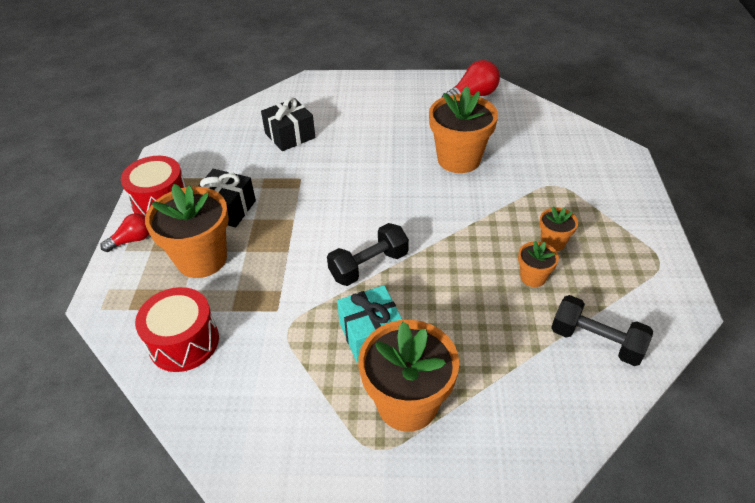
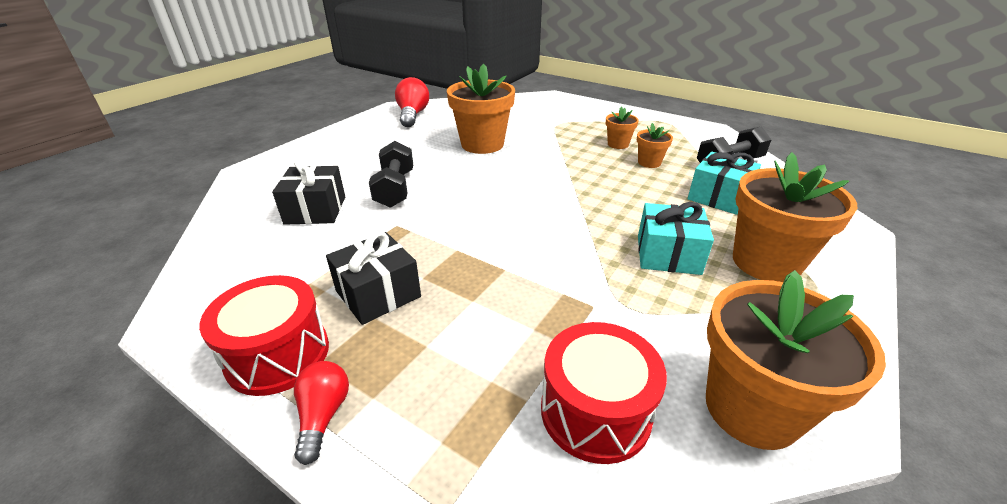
camera: 60 degrees left, 10 degrees down
(202, 259) = (448, 345): orange flower pot -> orange flower pot (751, 409)
(369, 266) = (574, 227): black dumbbell -> black dumbbell (395, 189)
(505, 347) = (718, 197): none -> turquoise gift

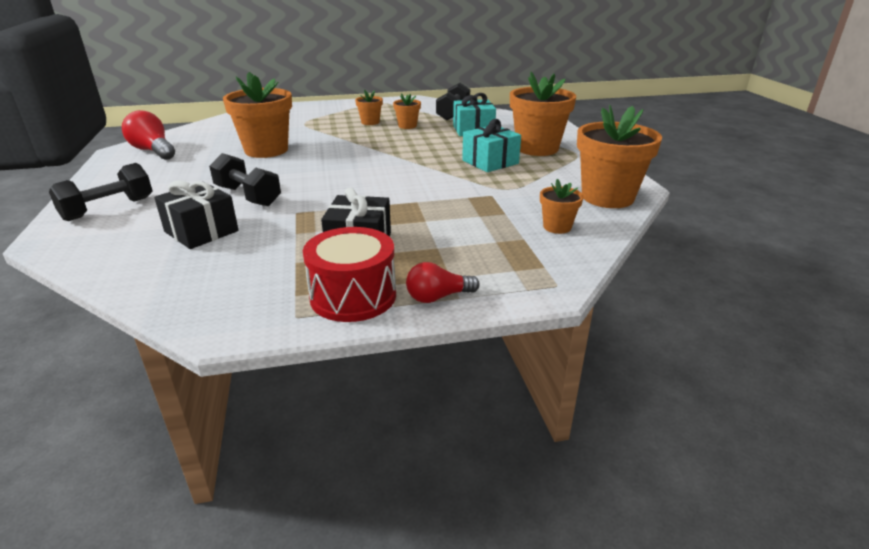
camera: 45 degrees left, 5 degrees down
(309, 159) = (108, 209): none -> black dumbbell
(323, 416) = (438, 297): red light bulb -> red light bulb turned 60 degrees counterclockwise
(595, 411) = (557, 227): red drum -> orange flower pot

